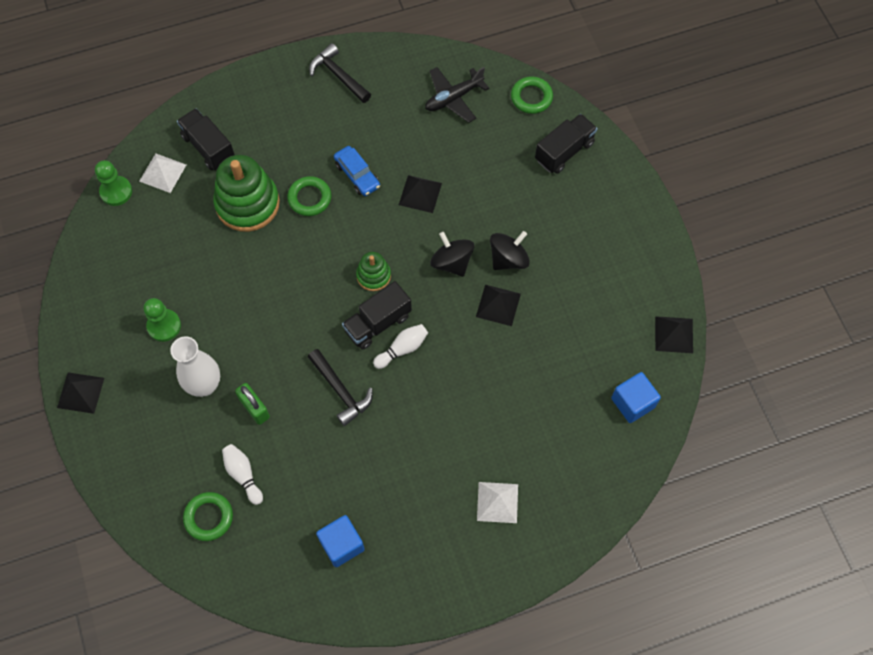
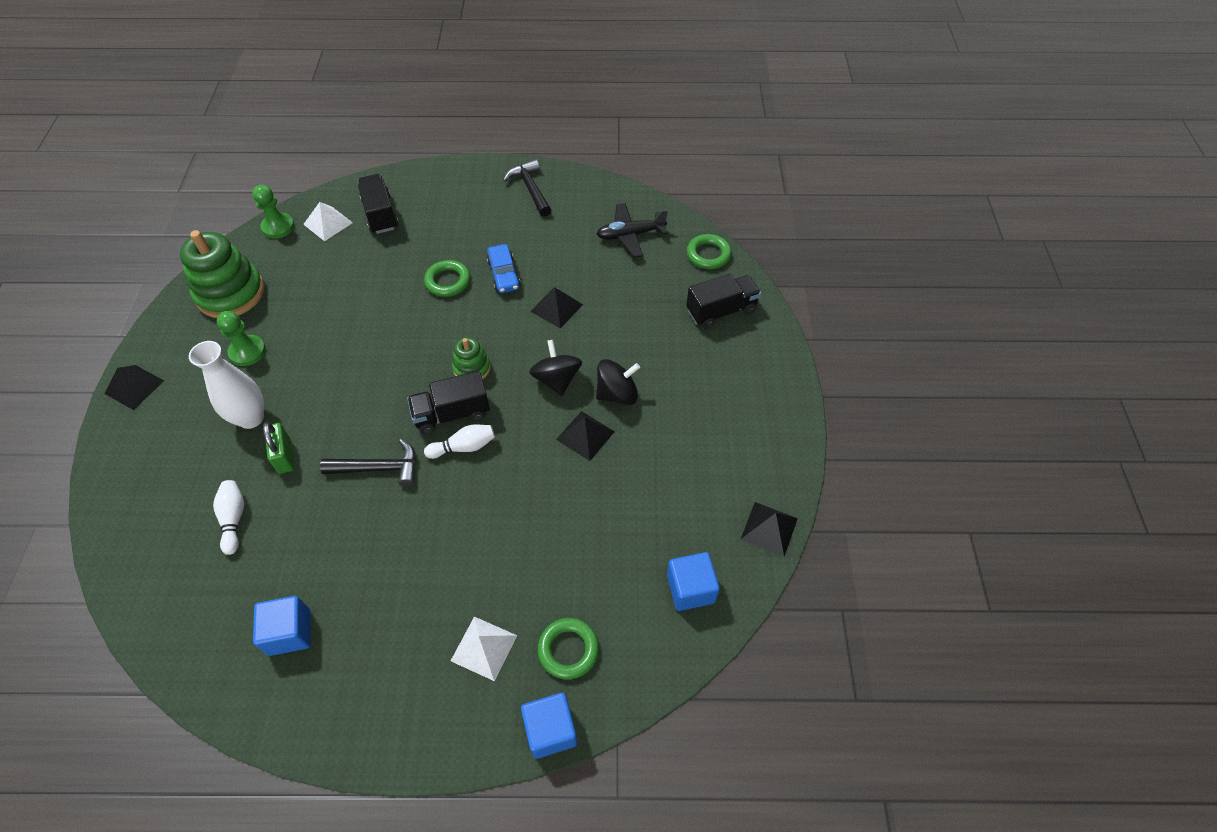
camera: 20 degrees right, 10 degrees down
(209, 517) = (173, 551): green ring -> green ring (568, 650)
(247, 204) = (388, 270): green stacking toy -> green stacking toy (230, 293)
(341, 391) = (379, 468): black hammer -> black hammer turned 75 degrees counterclockwise
(574, 542) = (550, 730): none -> blue cube

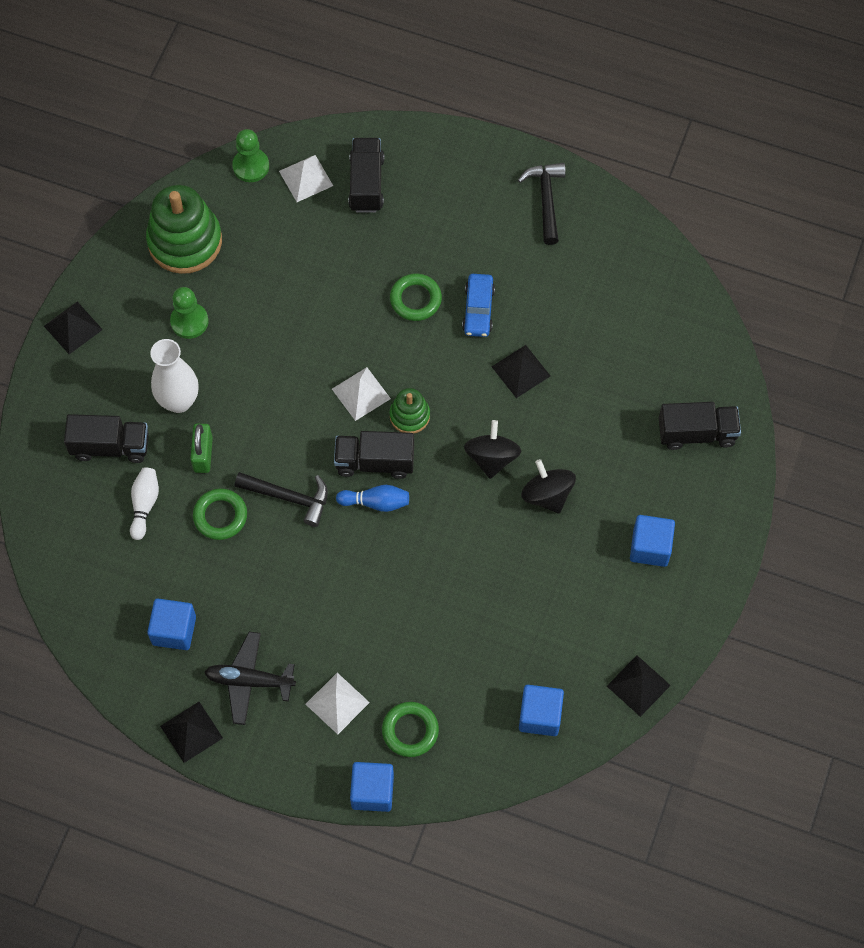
camera: 20 degrees right, 10 degrees up
(188, 477) = (110, 446): none -> black truck
(422, 363) = (361, 393): none -> white pyramid
(464, 447) = (376, 502): white bowling pin -> blue bowling pin
(585, 435) = (498, 530): black pyramid -> black pyramid (191, 732)
(617, 394) = (547, 495): black spinning top -> black spinning top turned 120 degrees counterclockwise
(630, 235) = (636, 301): black plane -> black plane (249, 681)
(708, 255) = (714, 356): green ring -> green ring (220, 516)
(724, 408) = (650, 547): none -> blue cube

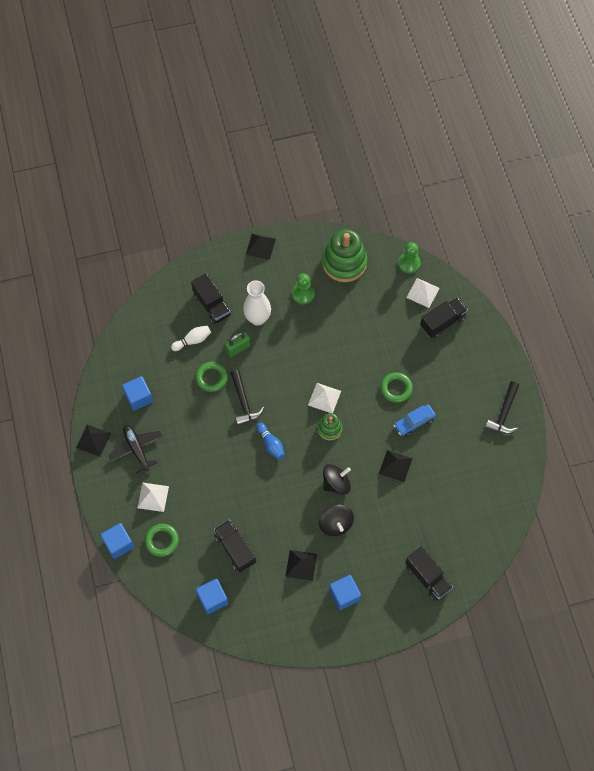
camera: 55 degrees right, 0 degrees up
(375, 462) = (292, 429): black truck -> black truck (235, 549)
(546, 199) = (504, 413): black hammer -> black hammer turned 150 degrees clockwise
(547, 495) = (336, 524): black spinning top -> black spinning top turned 135 degrees clockwise
(638, 685) = (263, 638): black pyramid -> black pyramid (301, 565)

